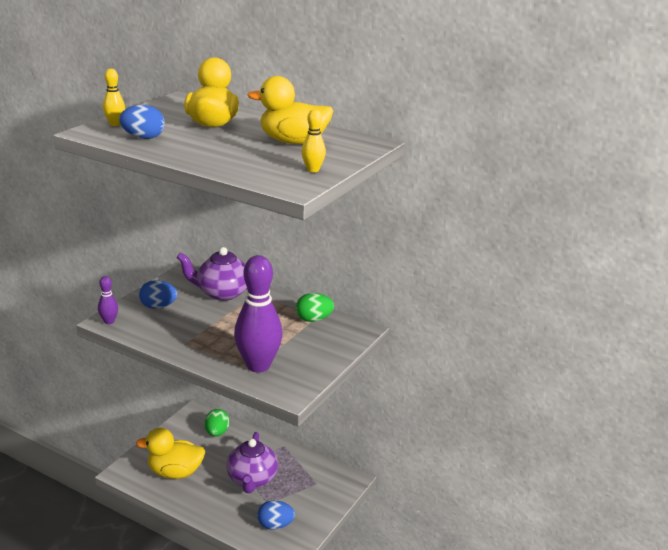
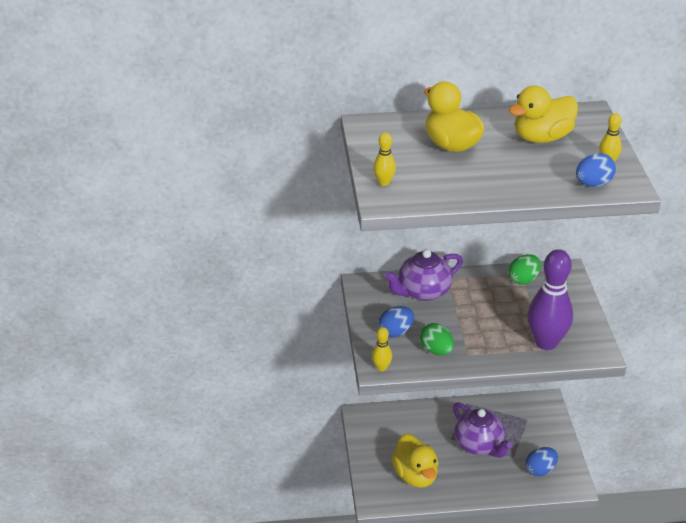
camera: 35 degrees left, 10 degrees up
(109, 321) = (381, 368): purple bowling pin -> yellow bowling pin
(143, 137) = (435, 187): blue egg -> blue egg (593, 184)
(175, 472) = (415, 475): yellow duck -> yellow duck turned 75 degrees counterclockwise
(217, 433) = (402, 422): green egg -> green egg (436, 350)

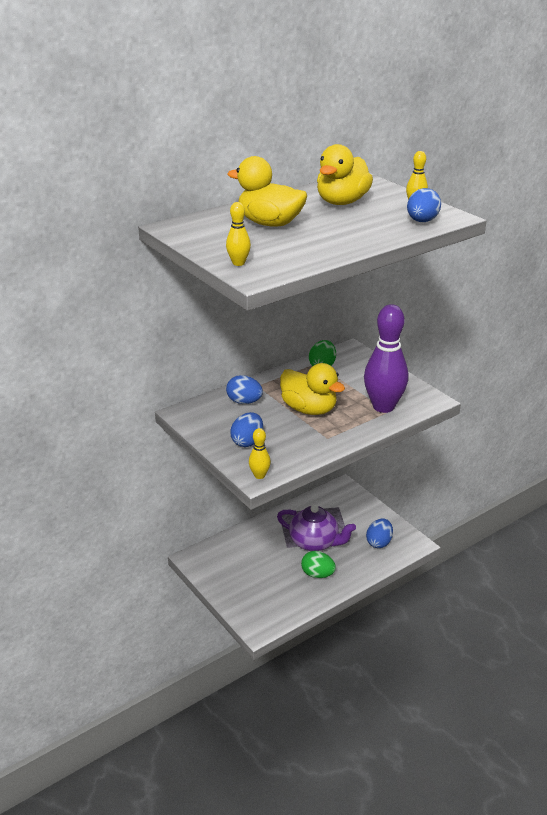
camera: 30 degrees left, 5 degrees down
(415, 475) = (279, 590): yellow duck -> yellow duck (309, 409)
(423, 292) = (244, 402): purple teapot -> blue egg
(436, 350) = (297, 444): green egg -> green egg (317, 574)

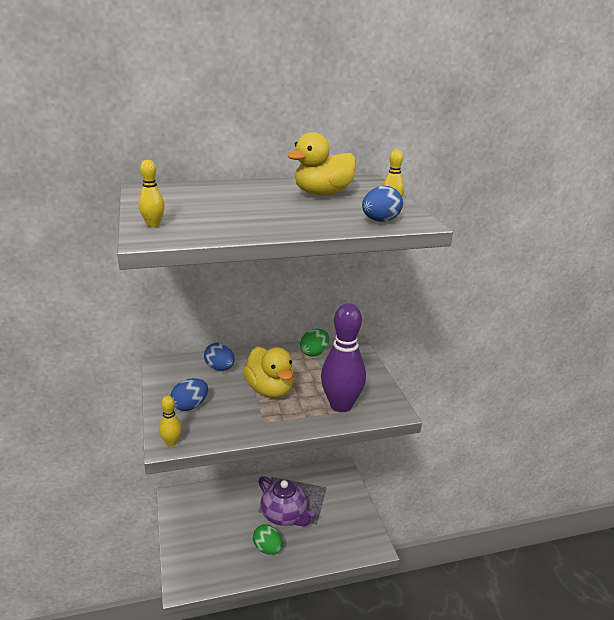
camera: 20 degrees right, 5 degrees down
(270, 223) = (231, 199): yellow duck -> none
(379, 542) = (342, 534): blue egg -> none

